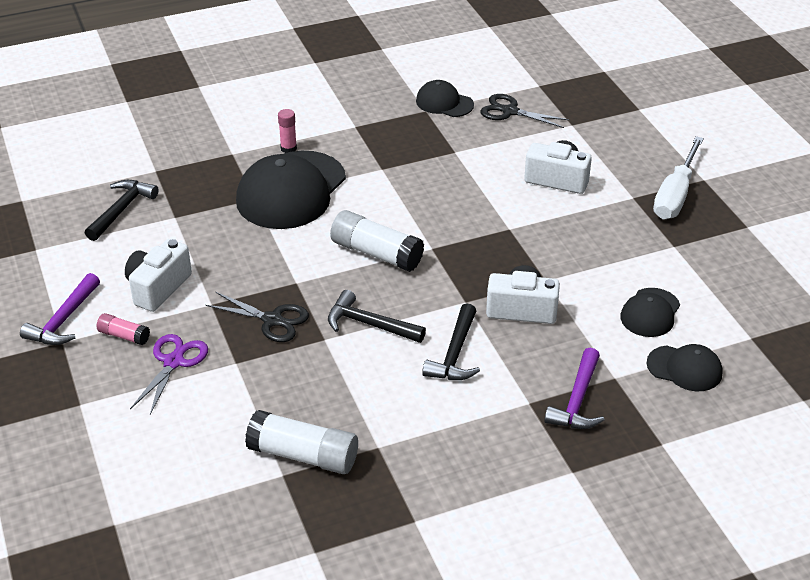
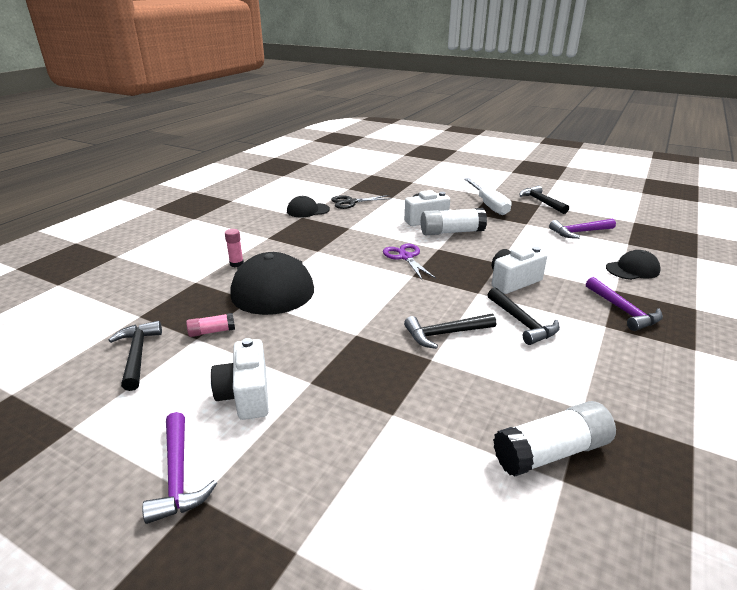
camera: 40 degrees left, 10 degrees down
(124, 336) = (262, 452): pink glue stick -> pink glue stick (212, 331)
(173, 362) = (339, 446): purple scissors -> purple scissors (405, 257)
(272, 320) = (376, 367): black scissors -> none
(376, 253) = (384, 293): white glue stick -> white glue stick (451, 232)
(650, 313) = (571, 254): black cap -> none
(719, 292) = (579, 232): none -> purple hammer
(758, 223) = (541, 202): none -> black hammer

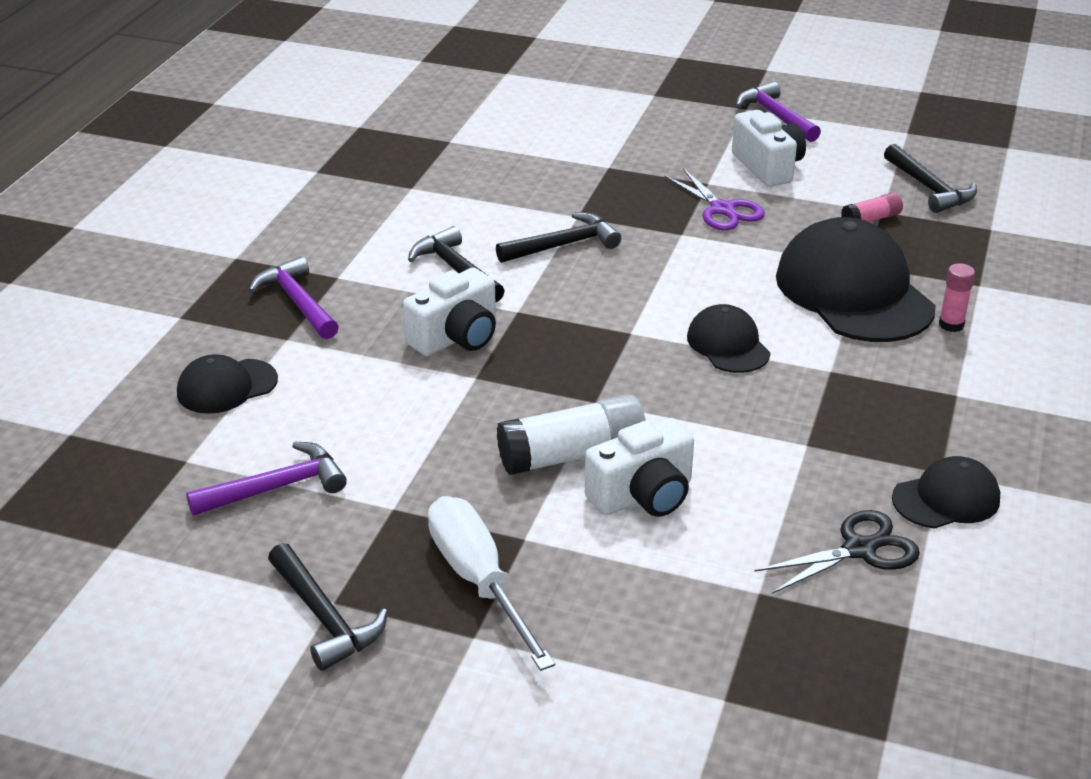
camera: 170 degrees right, 5 degrees up
(362, 265) = (728, 345): none -> black cap
(405, 257) = (654, 372): purple scissors -> purple scissors (722, 209)
(551, 452) = (455, 155): white glue stick -> none

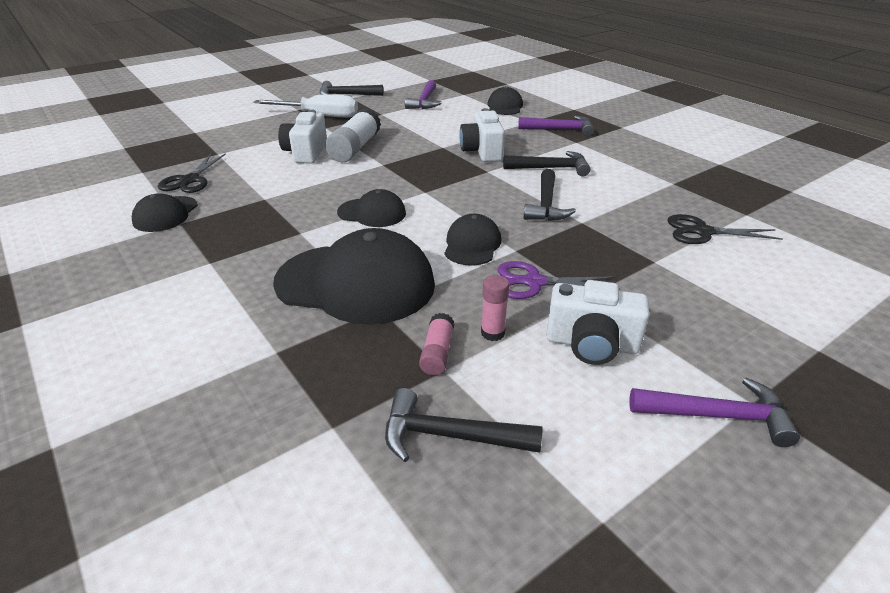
camera: 125 degrees right, 0 degrees up
(519, 155) = (702, 232): none -> black scissors
(705, 259) = (472, 245): none -> black cap
(951, 325) = (261, 303): pink glue stick -> pink glue stick (492, 333)

